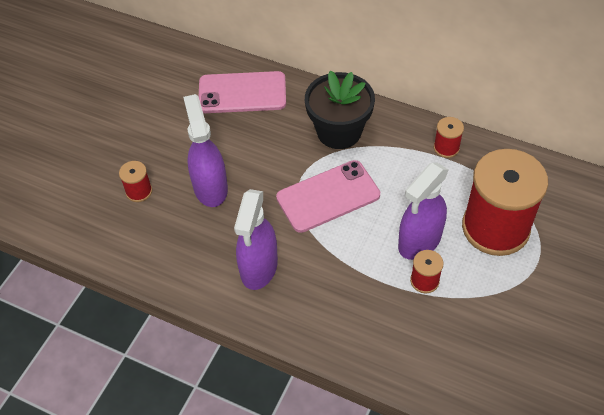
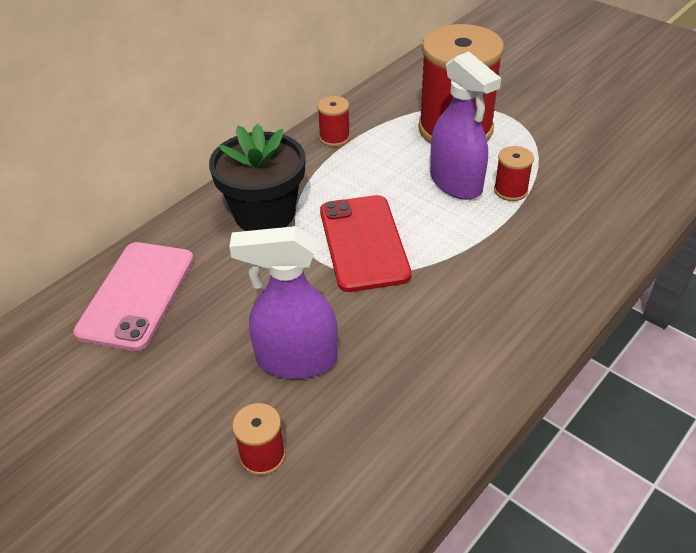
camera: 75 degrees left, 10 degrees down
(259, 267) = (455, 329): purple spray bottle -> none
(328, 196) = (363, 243): pink phone -> red phone

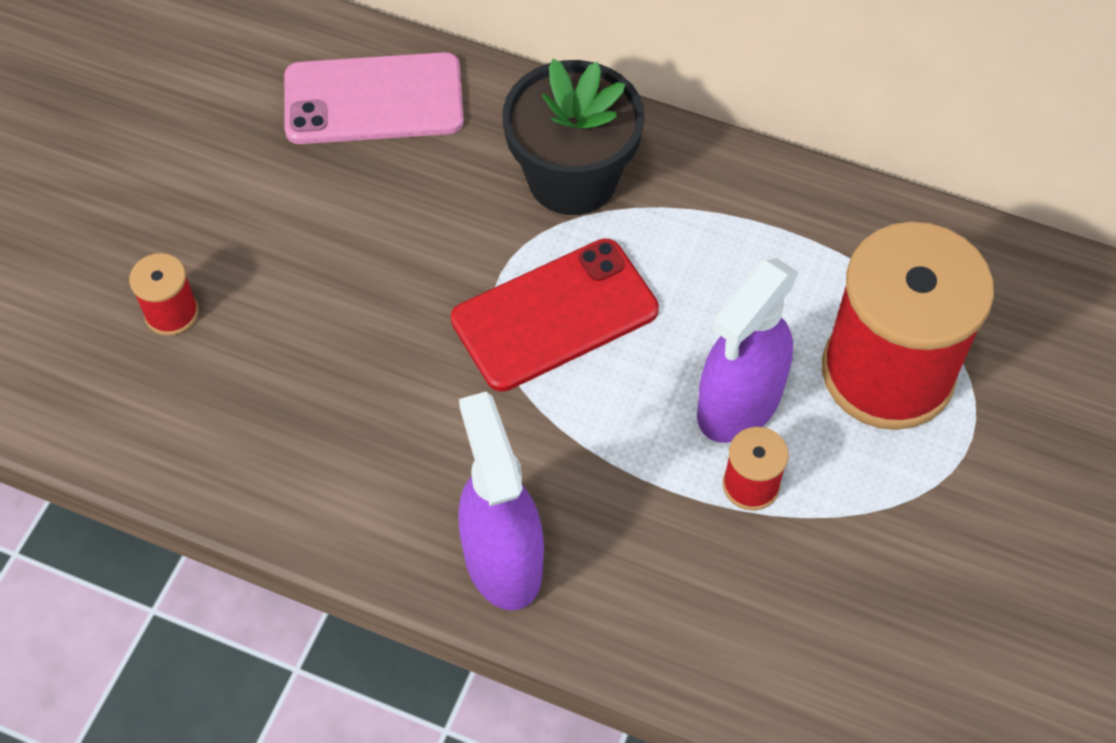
camera: 70 degrees right, 15 degrees up
(296, 360) = (317, 301): purple spray bottle -> purple spray bottle (502, 559)
(334, 138) = (787, 208): red spool -> none

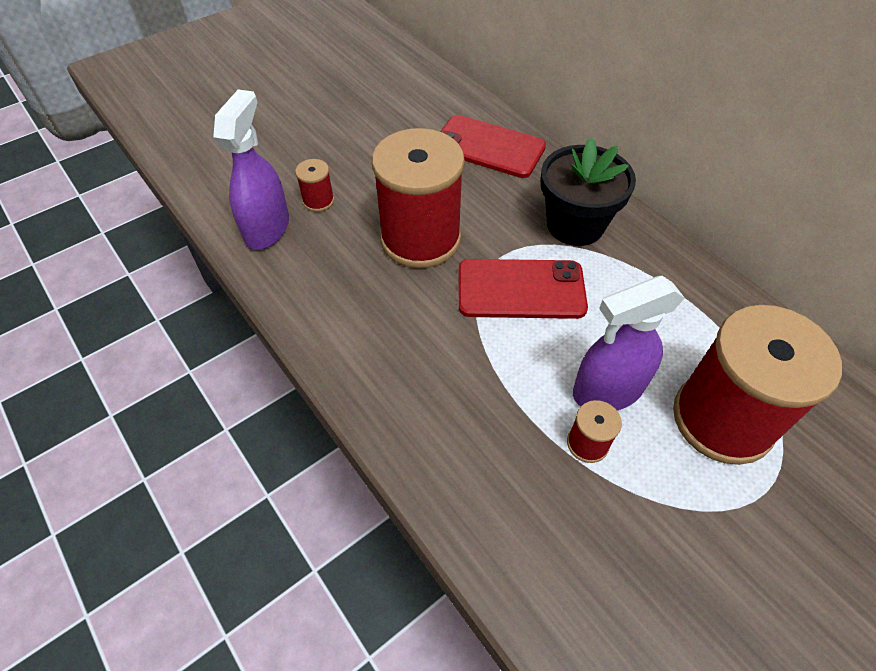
camera: 30 degrees right, 5 degrees down
(368, 303) = (420, 239): none -> red spool
(373, 100) = (488, 147): pink phone -> red phone
(502, 559) = (403, 408): purple spray bottle -> purple spray bottle (267, 228)

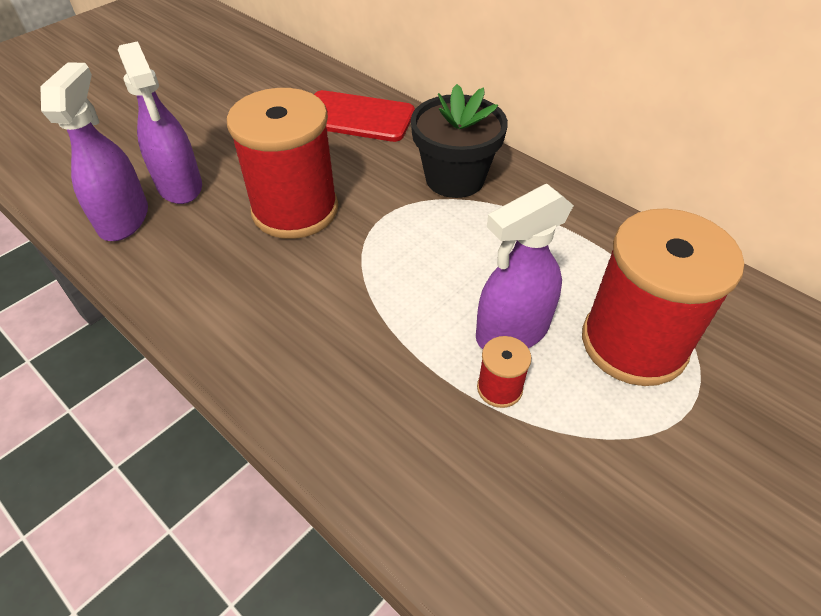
camera: 10 degrees left, 5 degrees down
(318, 201) = (180, 186): red spool -> purple spray bottle
(521, 289) = (407, 245): red phone -> none

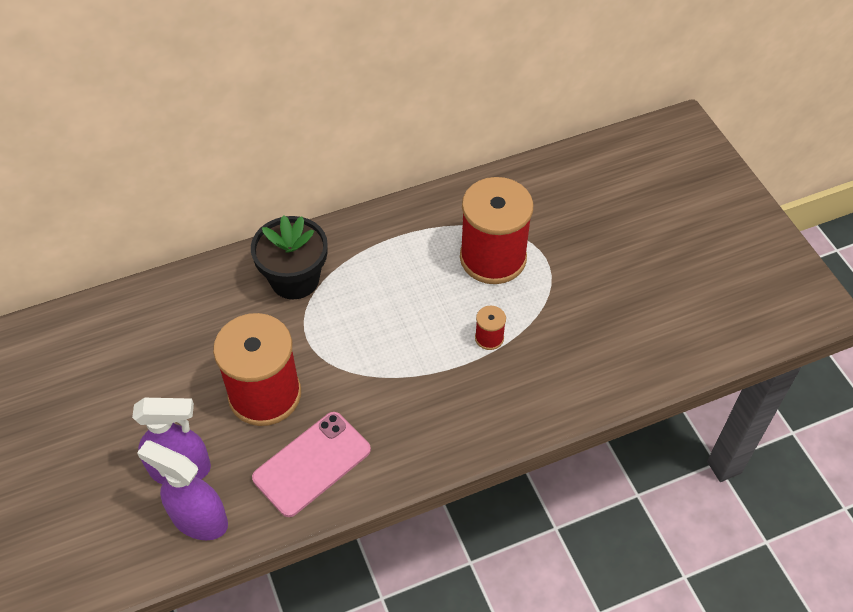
camera: 65 degrees left, 5 degrees up
(220, 279) = (312, 464): none -> pink phone
(357, 117) = (171, 312): red phone -> none
(512, 332) = (453, 312): purple spray bottle -> none

